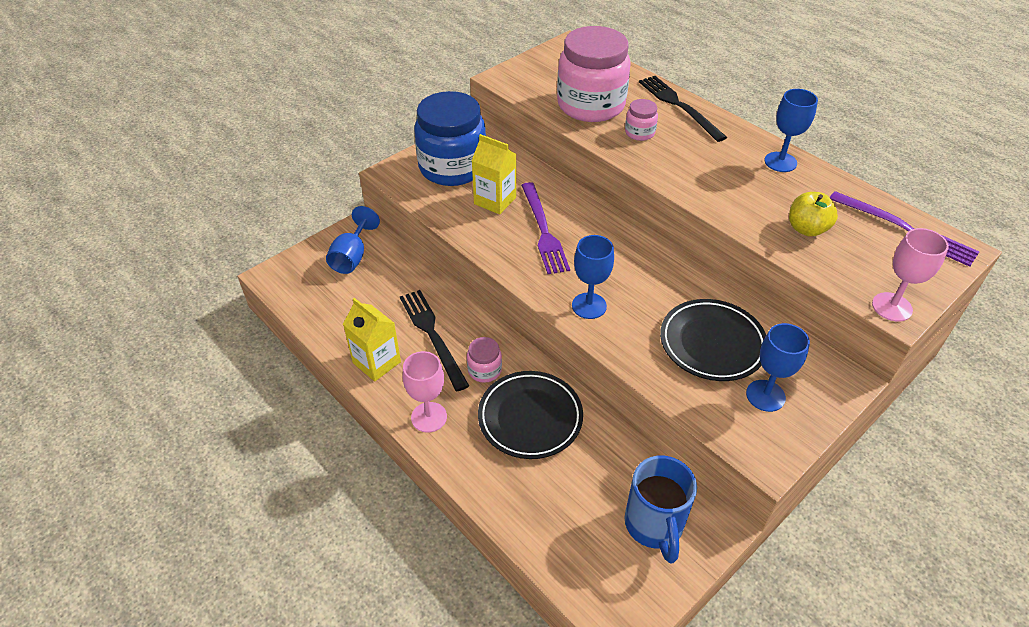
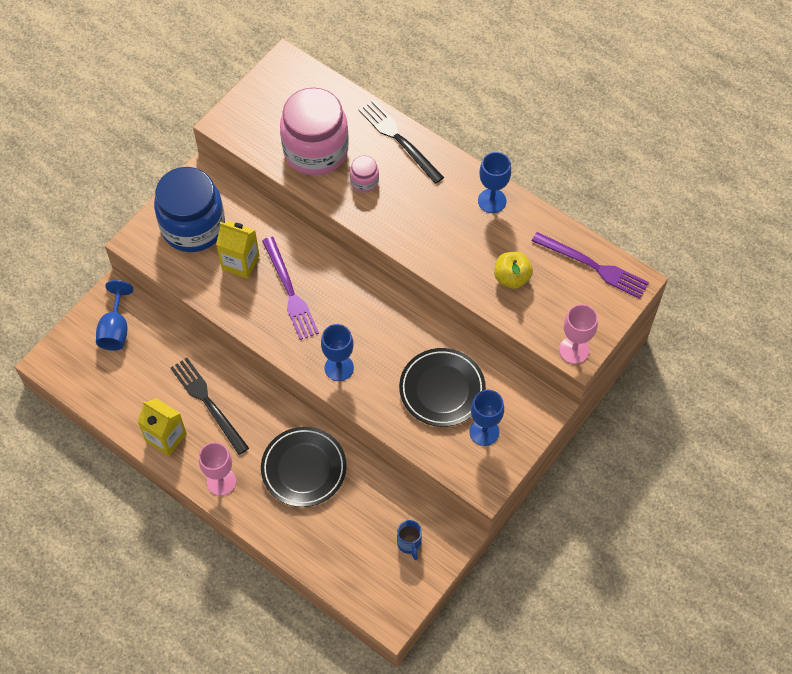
camera: 10 degrees left, 15 degrees up
(484, 370) = (259, 430): pink jar -> none
(654, 526) = (409, 544): blue mug -> blue mug, size x0.55

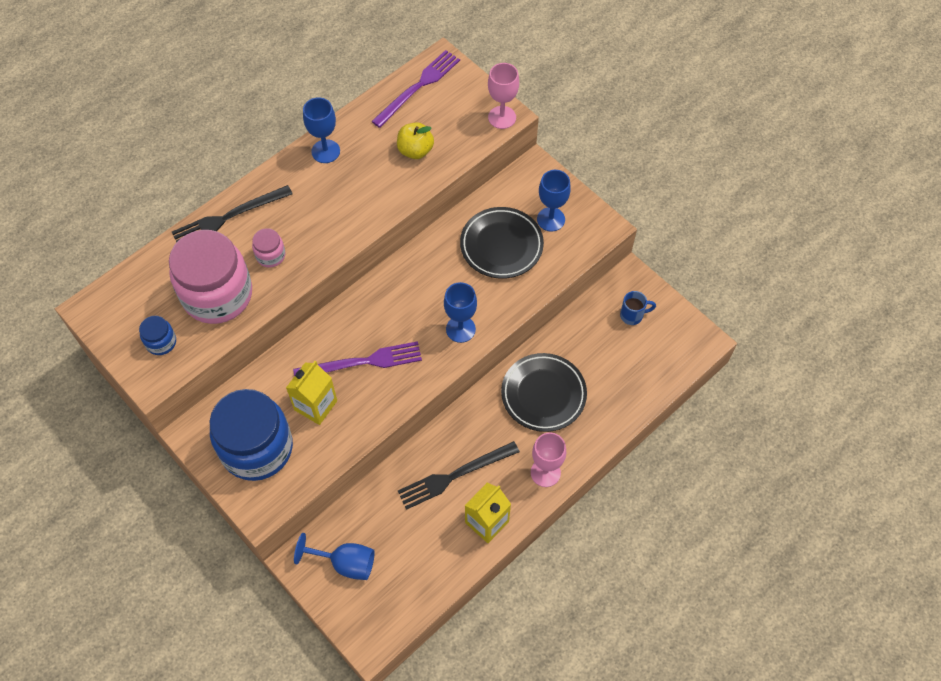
camera: 80 degrees left, 0 degrees up
(261, 121) = (161, 342): none -> blue jar

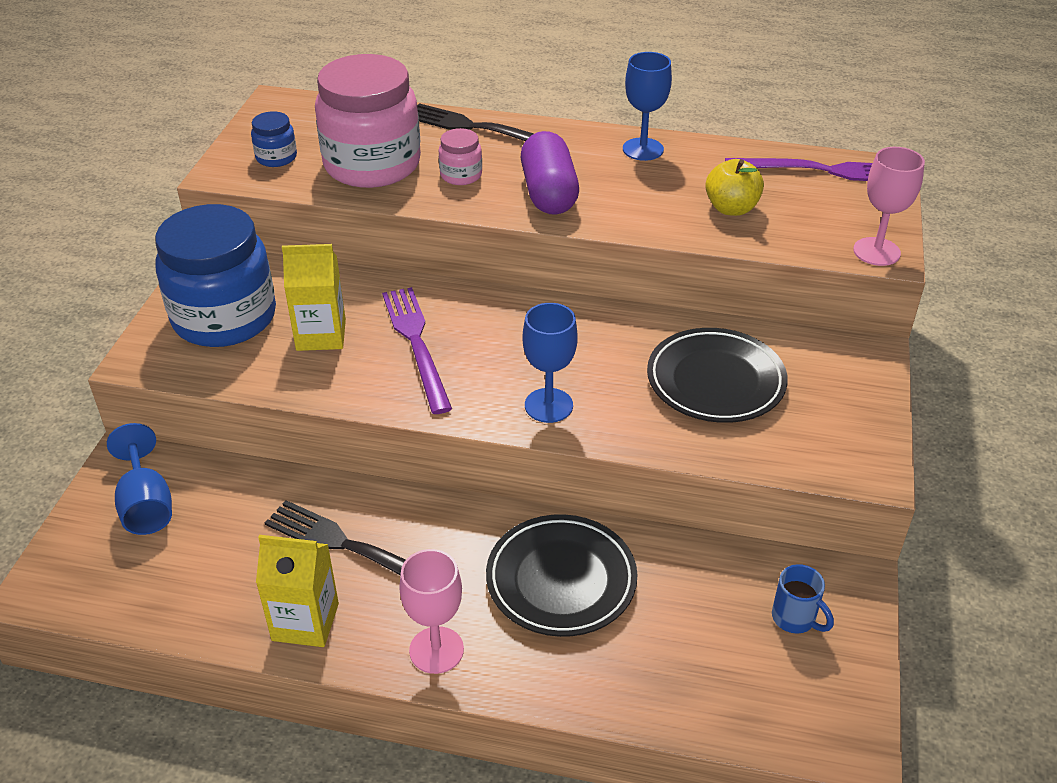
camera: 55 degrees right, 20 degrees down
(327, 224) = (548, 193): none -> purple capsule
(363, 362) = (416, 344): purple fork -> purple fork turned 150 degrees counterclockwise
(551, 219) = (813, 408): blue goblet -> none

